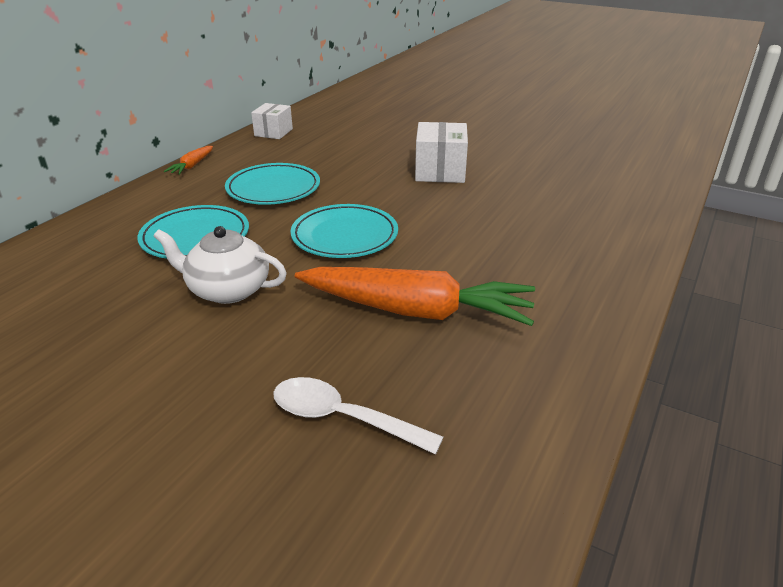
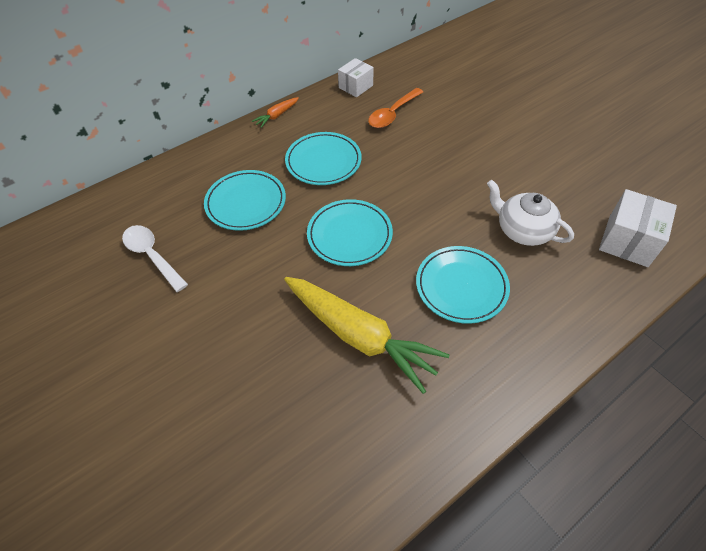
camera: 25 degrees right, 20 degrees up
(227, 290) = (244, 267): white teapot -> white teapot (523, 230)
(328, 144) = (392, 114): none -> orange spoon
(342, 418) = (261, 417): white spoon -> white spoon (152, 256)
(416, 311) = (359, 336): orange carrot -> yellow carrot
(440, 171) = (466, 176): white box -> white box (628, 241)
(498, 246) = (461, 286): none -> turquoise plate

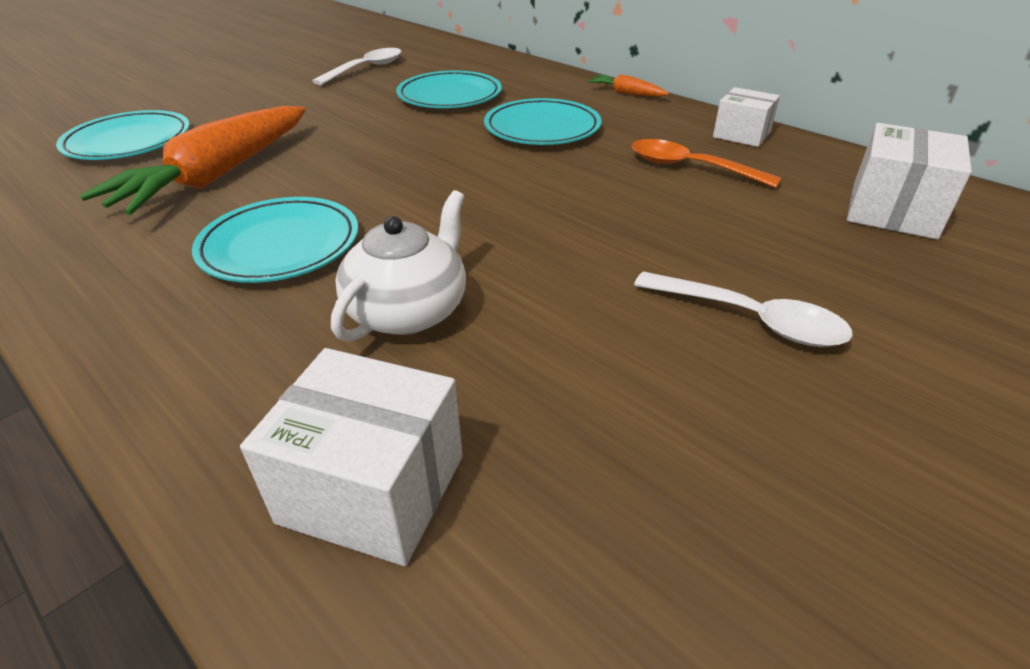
camera: 80 degrees right, 15 degrees down
(349, 235) = (395, 156): turquoise plate -> turquoise plate (128, 142)
(359, 336) = (217, 175): yellow carrot -> orange carrot
(446, 67) = (892, 211): none -> white box
(526, 128) = (750, 319): none -> white spoon

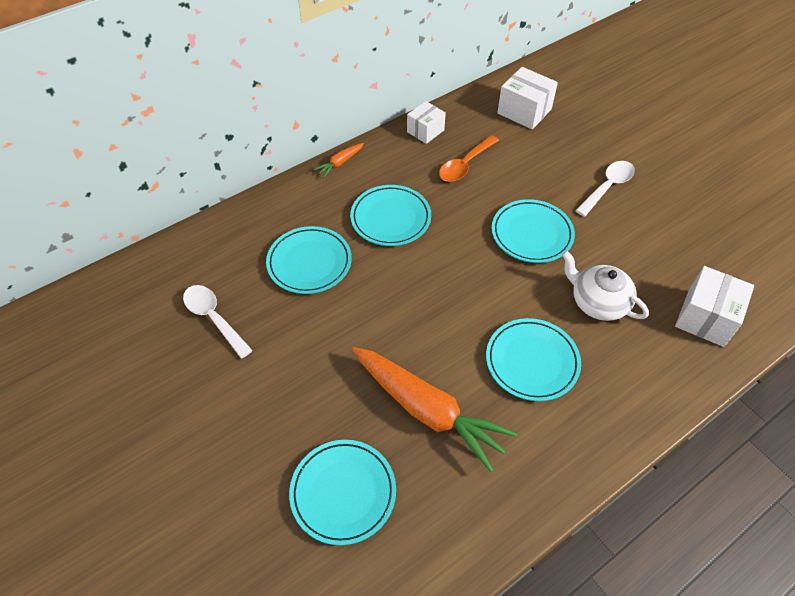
camera: 80 degrees left, 15 degrees up
(561, 233) = (531, 234): none -> turquoise plate

